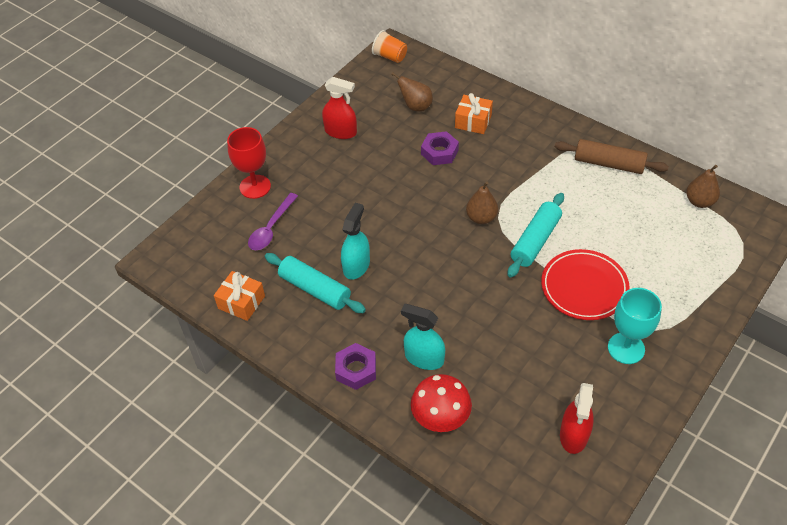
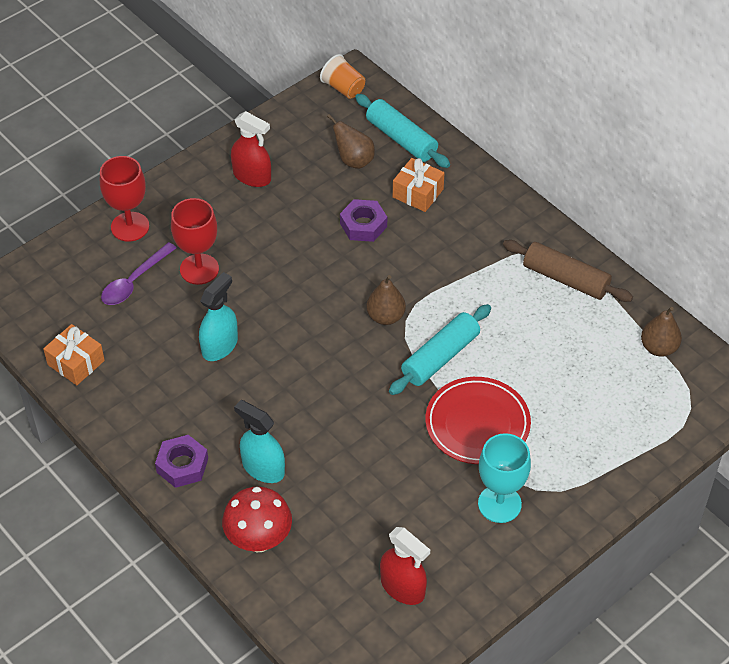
camera: 10 degrees right, 0 degrees up
(315, 289) = (164, 364): turquoise rolling pin -> turquoise rolling pin (401, 139)
(321, 209) = (199, 269): none -> red goblet
(574, 435) = (403, 587): red spray bottle -> red spray bottle turned 75 degrees counterclockwise

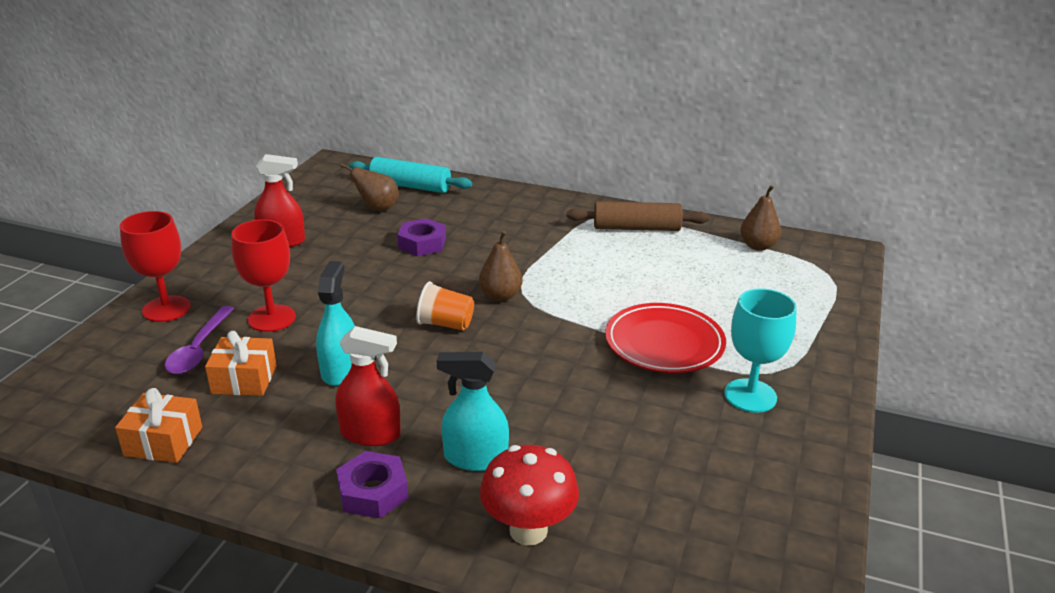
camera: 30 degrees left, 20 degrees down
(343, 88) = (330, 171): orange cup -> orange cup (445, 324)
(403, 587) = (733, 508): red spray bottle -> red spray bottle (370, 433)
(418, 193) = (455, 212): orange gift -> orange gift (244, 379)
(440, 357) = (580, 308): turquoise rolling pin -> none

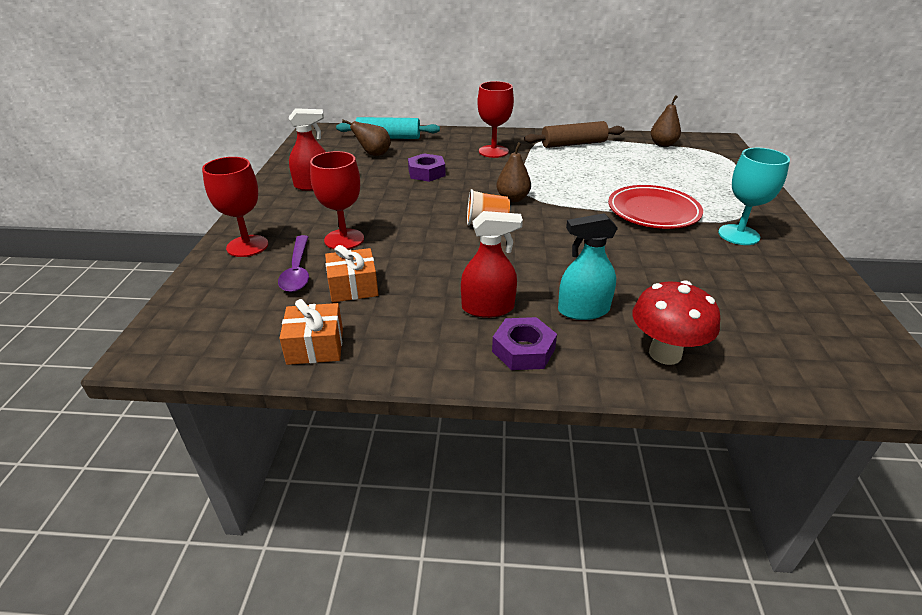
camera: 15 degrees left, 5 degrees up
(340, 370) = (428, 267): turquoise spray bottle -> none
(525, 224) = (493, 151): none -> red goblet

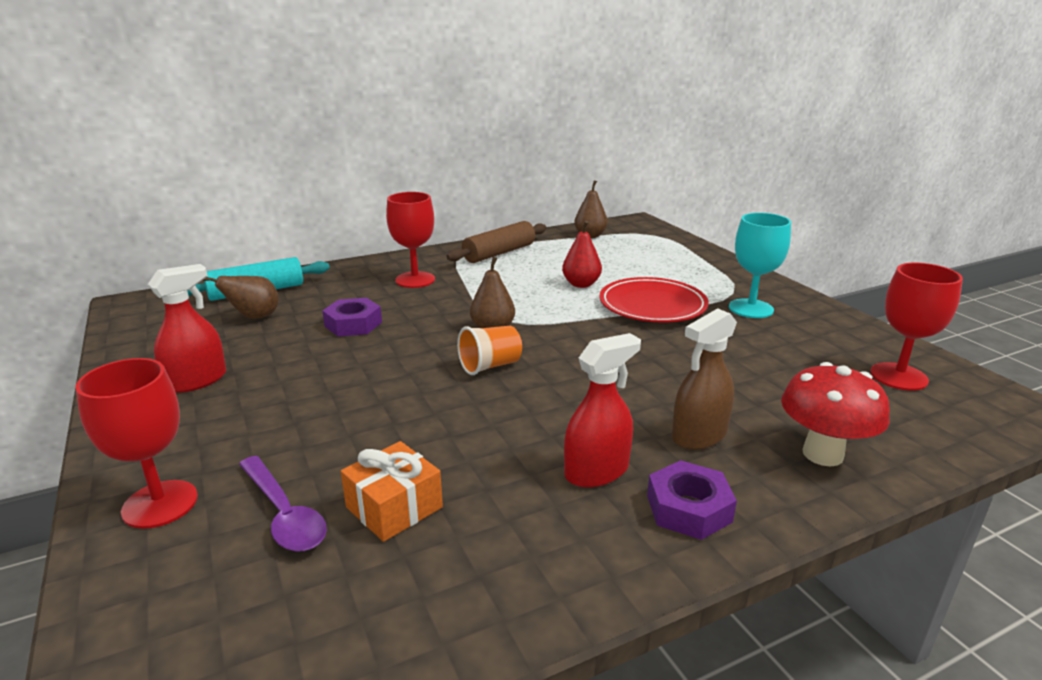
camera: 30 degrees left, 10 degrees down
(315, 346) = (420, 620): orange gift -> none
(344, 239) = (317, 444): red goblet -> red goblet (898, 376)
(583, 310) = (699, 435): turquoise spray bottle -> brown spray bottle
(612, 182) = (581, 284): none -> red pear

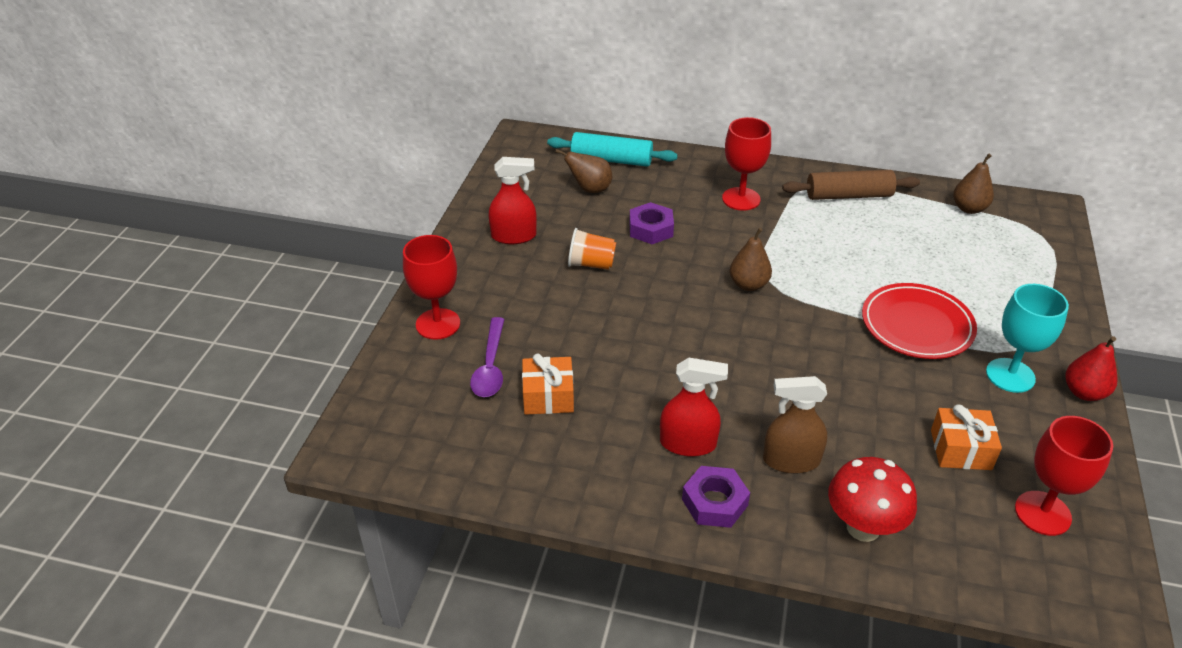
camera: 40 degrees right, 15 degrees up
(490, 366) = (709, 320): orange cup -> orange cup (591, 264)
(581, 284) = (881, 269): red pear -> red pear (1084, 392)
(794, 364) = (960, 450): none -> orange gift

